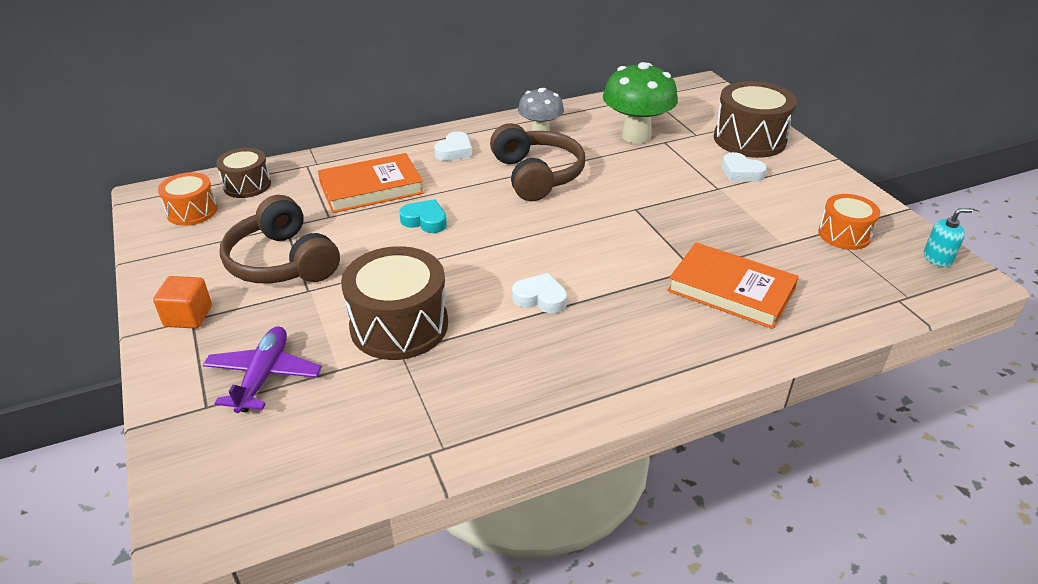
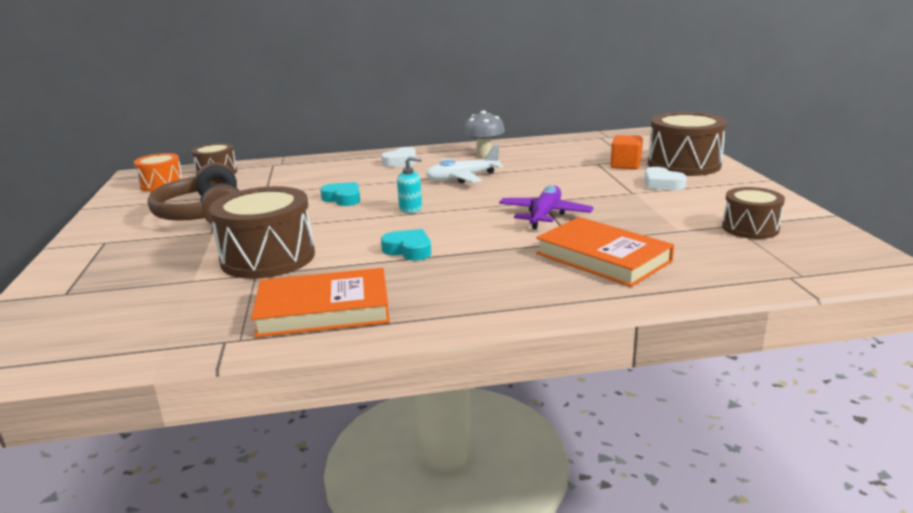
camera: 15 degrees right, 15 degrees down
(188, 316) = (103, 240): orange cube -> orange cube (625, 165)
(263, 376) = (128, 279): purple plane -> purple plane (544, 215)
(371, 188) = (313, 178): orange book -> orange book (324, 309)
(536, 175) = (462, 178): brown headphones -> white plane
(540, 298) = (408, 250): white heart -> turquoise heart
(636, 136) = (572, 159): green mushroom -> none
(844, 234) = (750, 228): orange drum -> brown drum
(937, 258) = (851, 250): turquoise soap dispenser -> turquoise soap dispenser (411, 209)

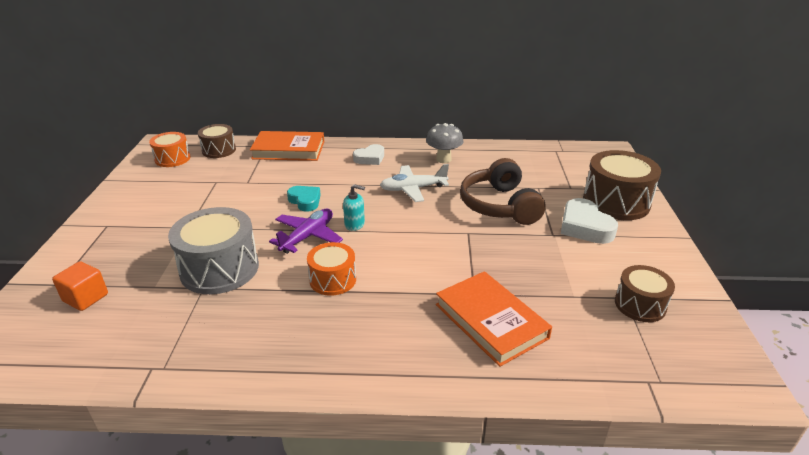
camera: 10 degrees right, 10 degrees up
(205, 215) = (191, 204): brown headphones -> brown headphones (499, 205)
(268, 258) = (219, 269): brown drum -> grey drum
(324, 309) = (238, 344): orange book -> orange book (289, 150)
(408, 250) = (333, 280): turquoise heart -> orange drum
(544, 215) = (463, 253): purple plane -> purple plane (308, 236)
(625, 165) = (562, 194): orange cube -> orange cube (86, 298)
(662, 184) = (584, 227): white heart -> white heart, size x1.50

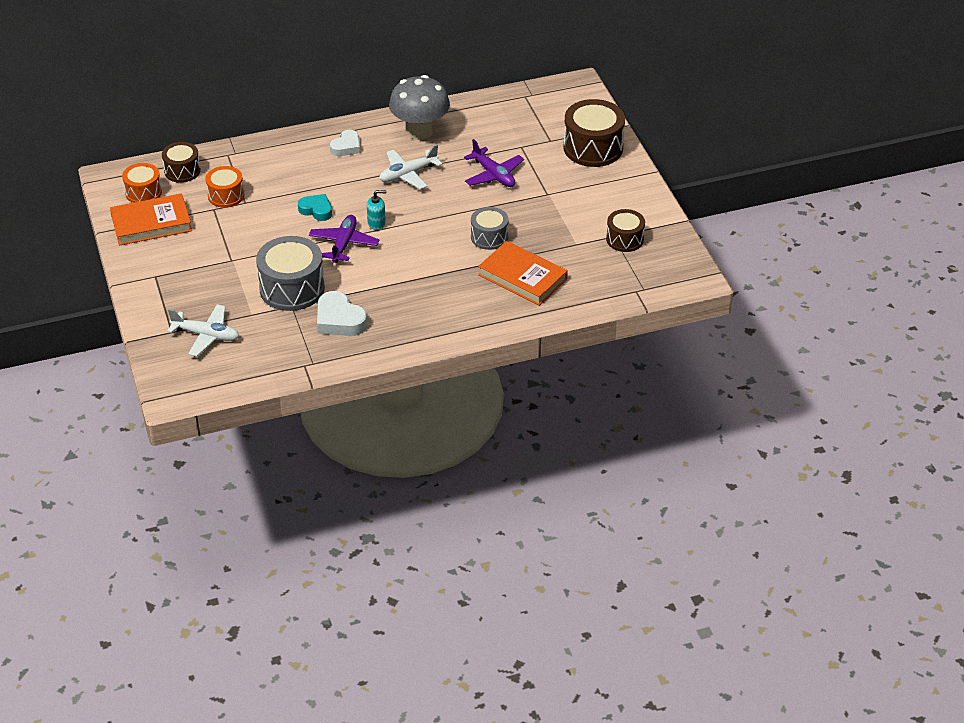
camera: 20 degrees left, 10 degrees up
(86, 298) = (206, 335): orange cube -> white plane
(289, 150) = (256, 154): orange book -> orange book (151, 223)
(333, 280) = (389, 275): orange drum -> orange drum (226, 195)
(443, 159) = (420, 132): grey mushroom -> grey mushroom, size x1.58
(469, 264) = (489, 237): none -> grey drum
(499, 205) = (493, 175): brown headphones -> purple plane
(584, 227) = (571, 180): white heart -> white heart (339, 320)

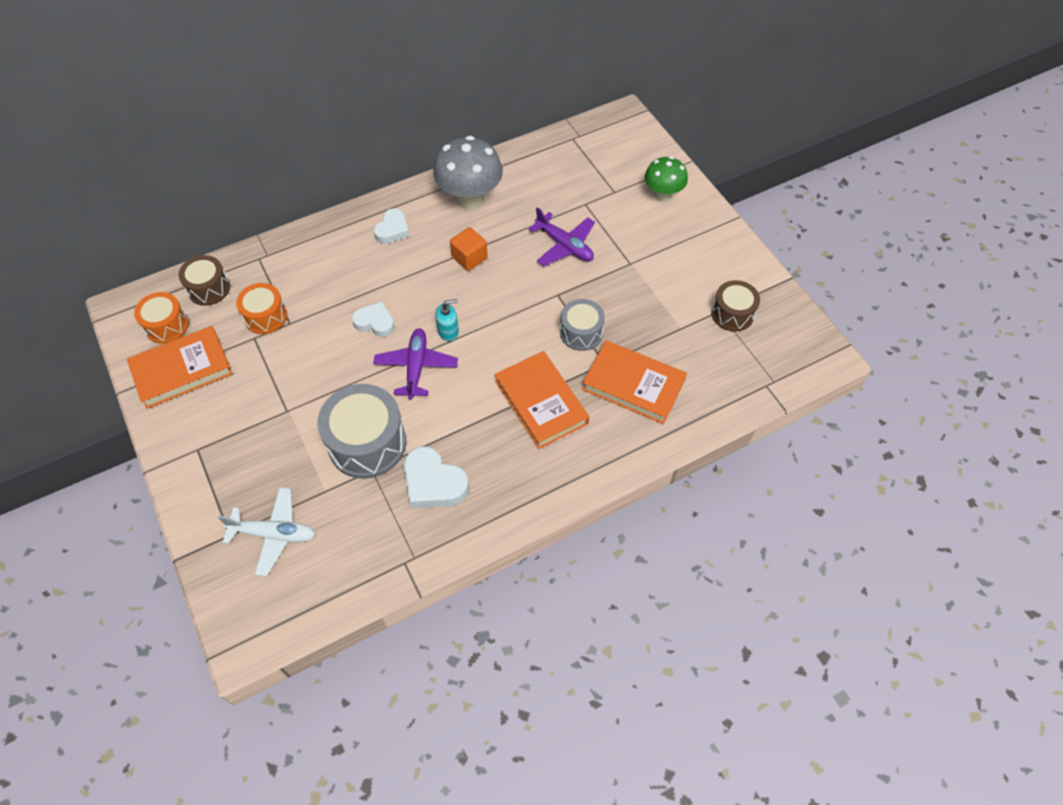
camera: 10 degrees left, 15 degrees up
(316, 210) = (375, 322): turquoise heart -> white heart
(408, 174) = (469, 258): white plane -> orange cube
(441, 279) = (541, 402): none -> orange book
(593, 148) = (663, 195): brown drum -> green mushroom

